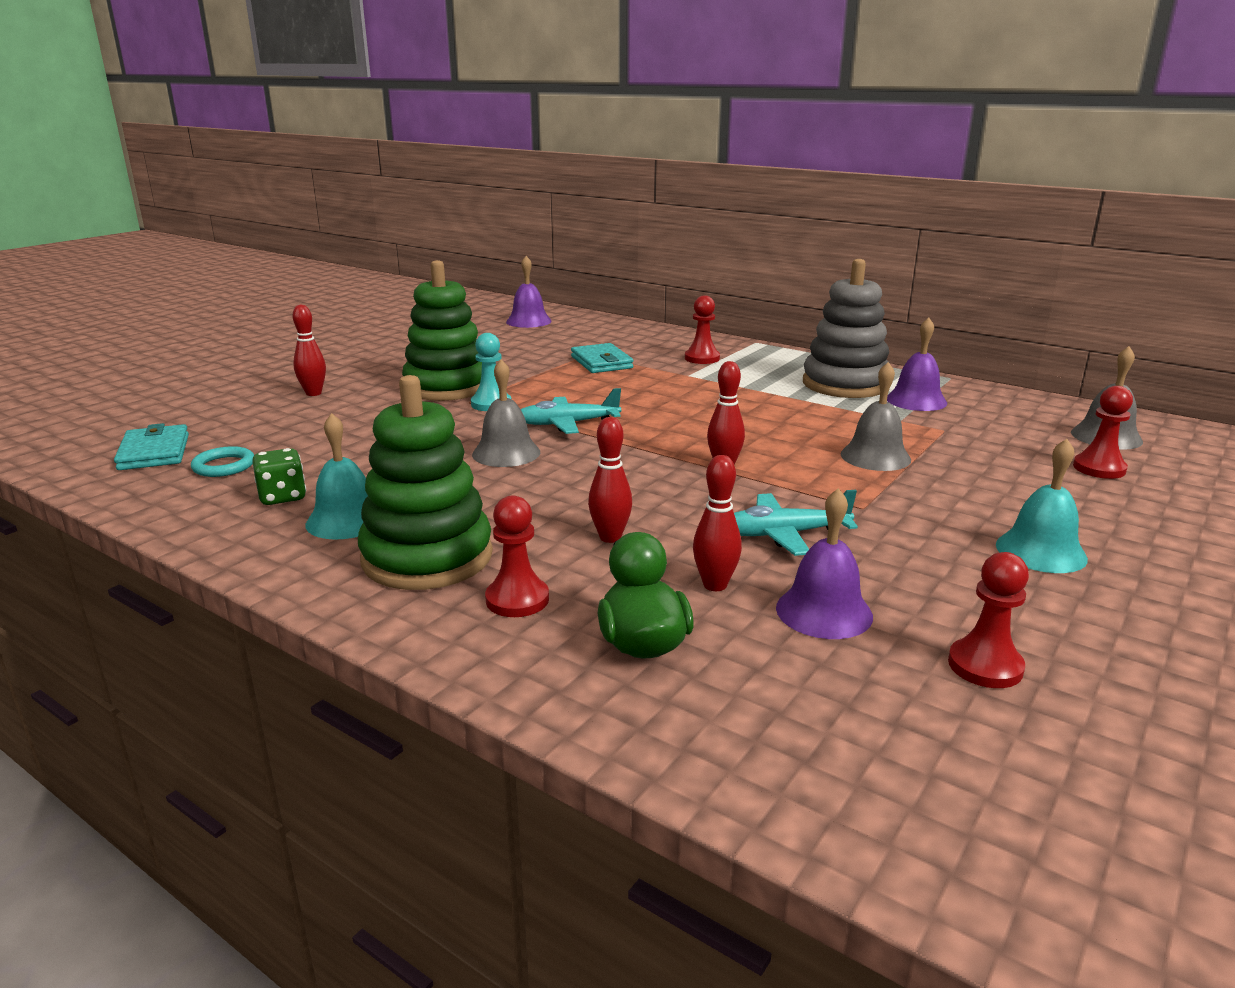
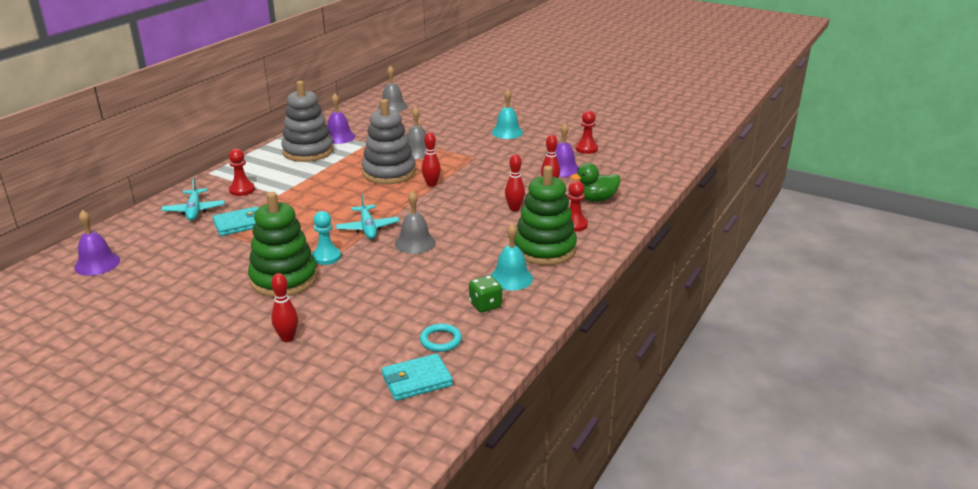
camera: 95 degrees left, 5 degrees up
(771, 435) = (389, 173): none -> grey stacking toy
(783, 534) = (503, 174): turquoise plane -> turquoise plane (194, 210)
(1099, 468) = (429, 113): red pawn -> none

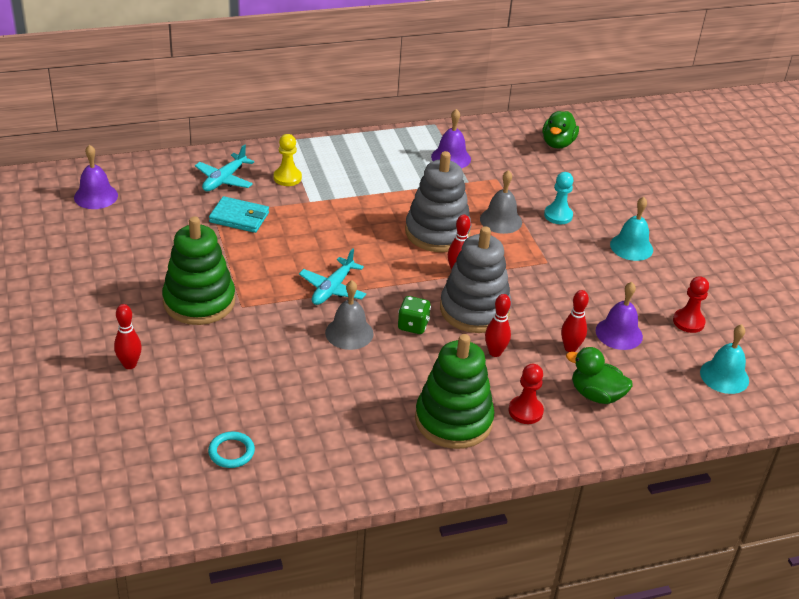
camera: 40 degrees right, 10 degrees up
(242, 190) = (287, 178): red pawn -> yellow pawn
(308, 151) = (399, 161): grey stacking toy -> grey stacking toy (474, 310)
(326, 257) = (259, 300): turquoise pawn -> turquoise pawn (558, 215)
(392, 107) = (557, 143): grey bell -> green duck
(417, 380) = (164, 476): turquoise wallet -> none
(485, 305) = (314, 443): green dice -> green dice (413, 325)
(511, 278) = (377, 431): turquoise bell -> turquoise bell (724, 376)

